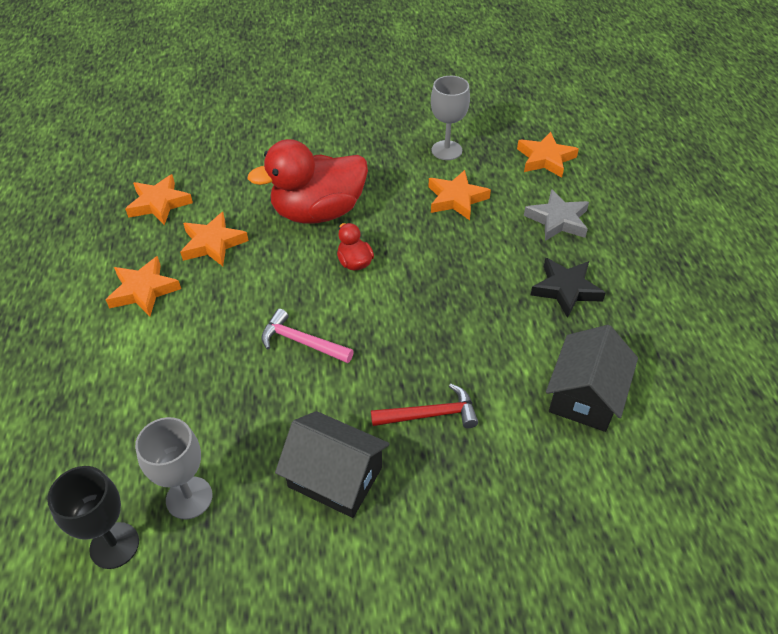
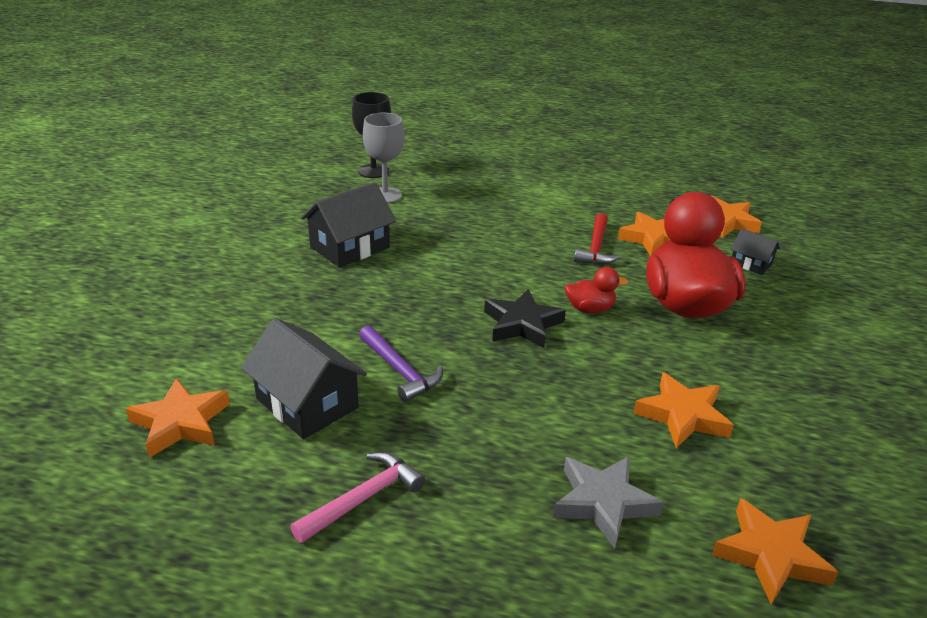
camera: 110 degrees right, 15 degrees down
(143, 290) = (603, 202): orange star -> orange star (180, 423)
(234, 184) = (751, 264): none -> black house
(302, 342) = (497, 259): pink hammer -> pink hammer (363, 498)
(430, 414) = (367, 302): red hammer -> red hammer (596, 248)
(446, 150) = (806, 442): grey goblet -> none
(508, 353) = (400, 370): none -> purple hammer
(566, 289) = (463, 452): black star -> black star (522, 324)

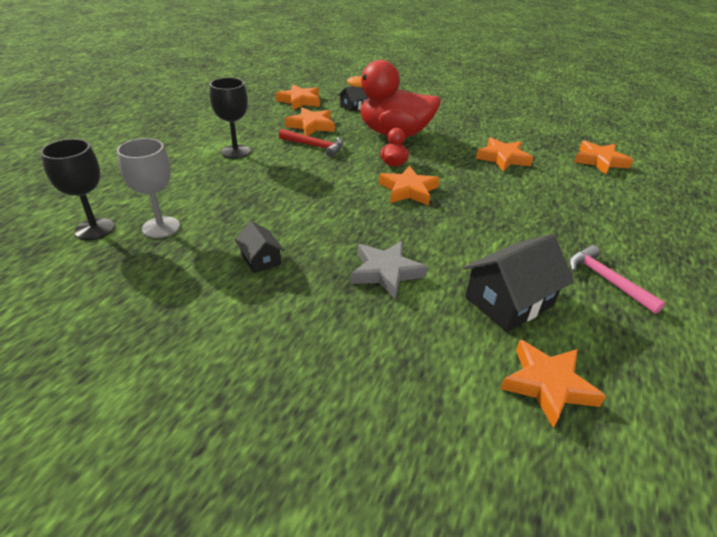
camera: 80 degrees left, 5 degrees up
(350, 247) = (260, 259): black house -> black house, size x0.54
(400, 370) = (464, 250): purple hammer -> none
(522, 324) = (408, 190): black star -> orange star
(545, 204) = (235, 152): none -> black goblet
(603, 503) = (580, 195): grey star -> grey star (386, 272)

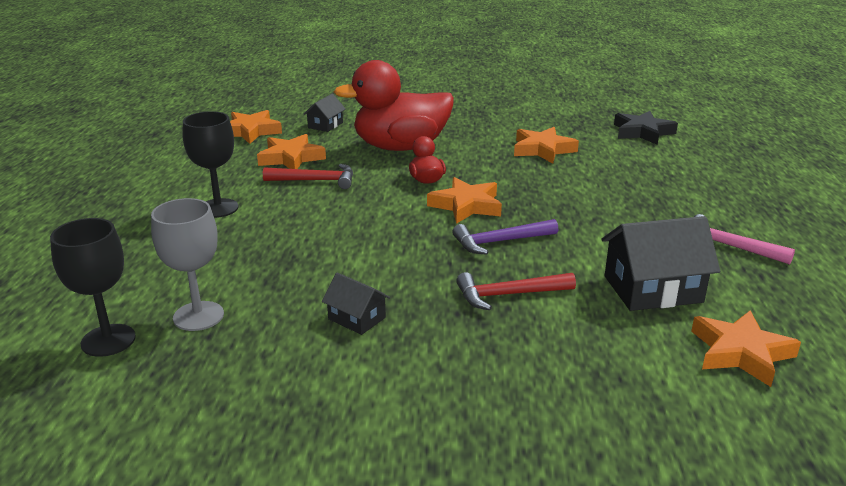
camera: 20 degrees left, 10 degrees down
(386, 272) = (509, 295): grey star -> red hammer
(412, 226) = (500, 242): none -> purple hammer
(509, 301) = (653, 289): black house -> black house turned 45 degrees clockwise
(599, 161) = (642, 132): orange star -> black star

